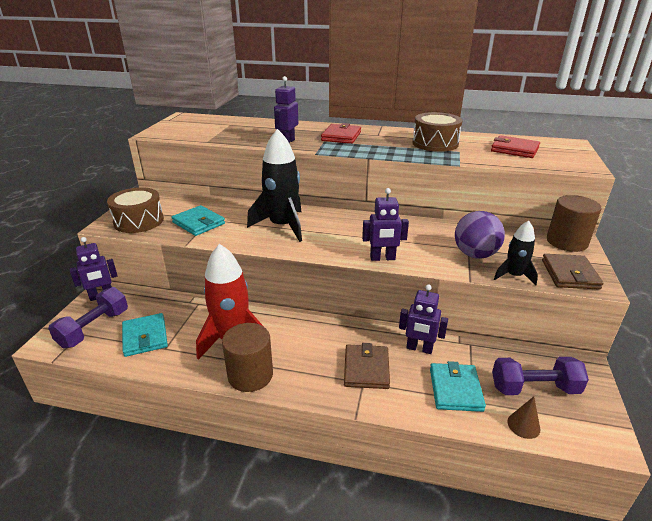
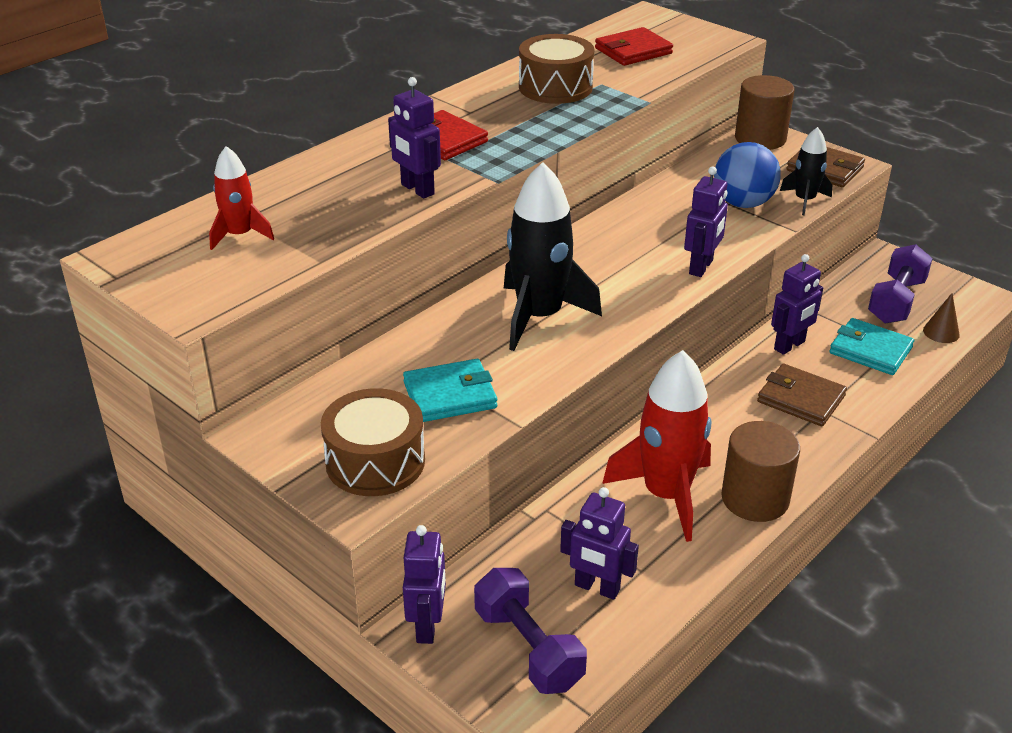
camera: 60 degrees left, 5 degrees up
(145, 337) = (597, 588): turquoise wallet -> purple robot
(215, 127) = (240, 235): none -> red rocket
(475, 255) = (743, 203): purple ball -> blue ball

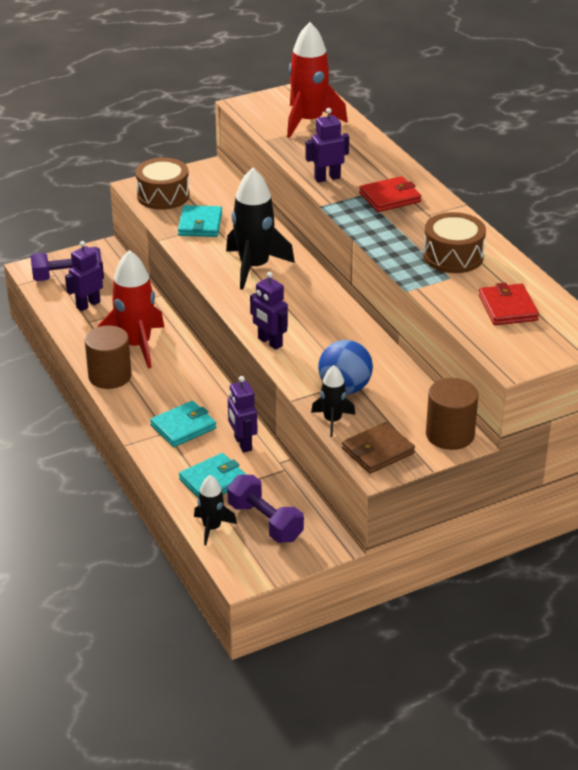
camera: 110 degrees right, 0 degrees up
(240, 235) = (309, 121): red rocket -> red rocket, size x1.86
(427, 626) = (103, 252): purple robot -> none
(801, 399) = (183, 427): brown wallet -> turquoise wallet
(941, 332) = (212, 528): brown cone -> black rocket

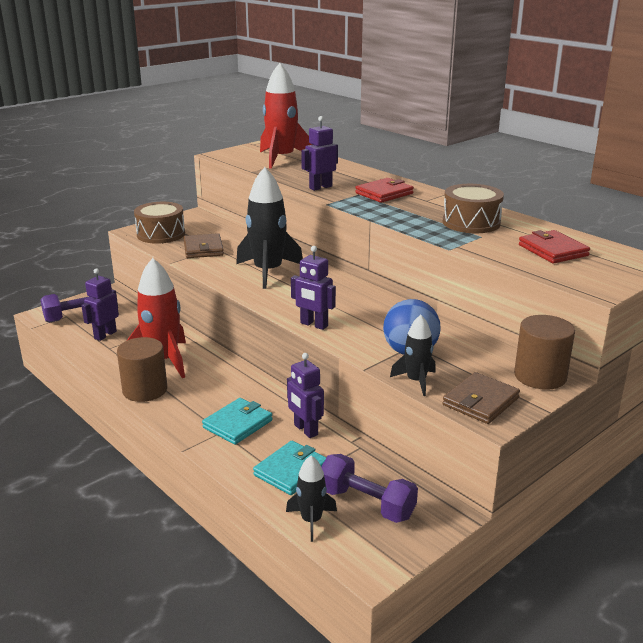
camera: 15 degrees left, 10 degrees down
(200, 224) = (203, 249): turquoise wallet -> brown wallet

